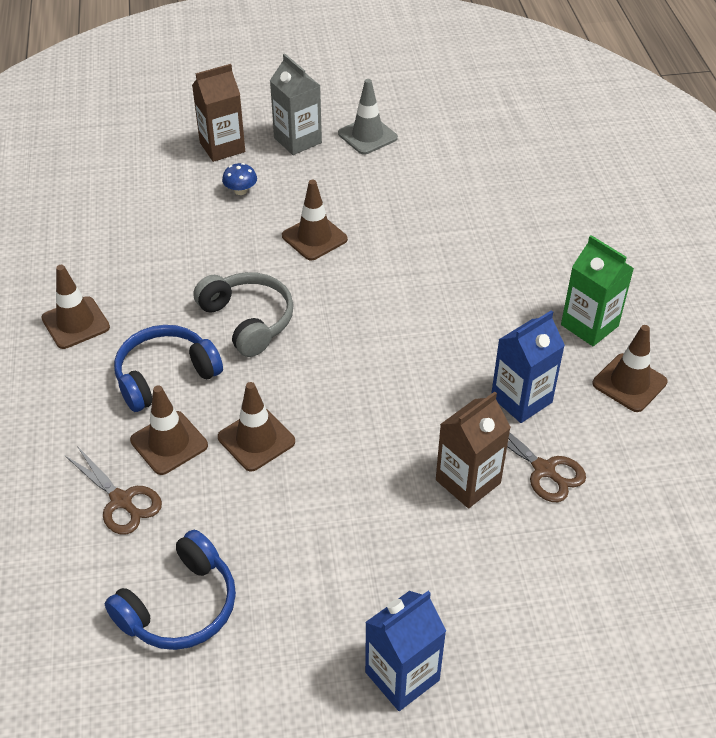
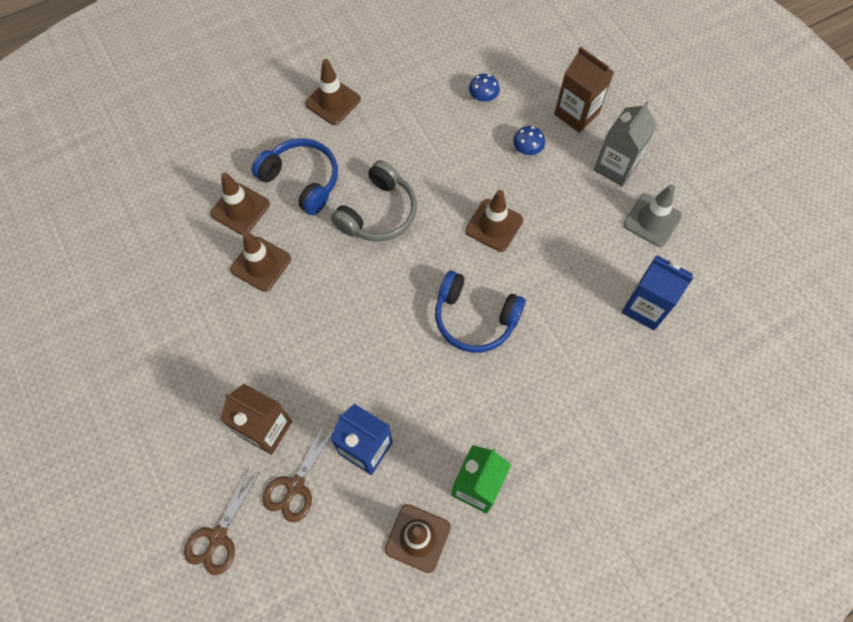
camera: 70 degrees right, 20 degrees up
(121, 501) = (182, 201): brown scissors -> brown scissors (218, 537)
(156, 204) = (483, 97): none -> blue mushroom
(180, 606) = (107, 272): blue headphones -> blue headphones (474, 318)
(402, 676) = (84, 432): blue carton -> blue carton (645, 307)

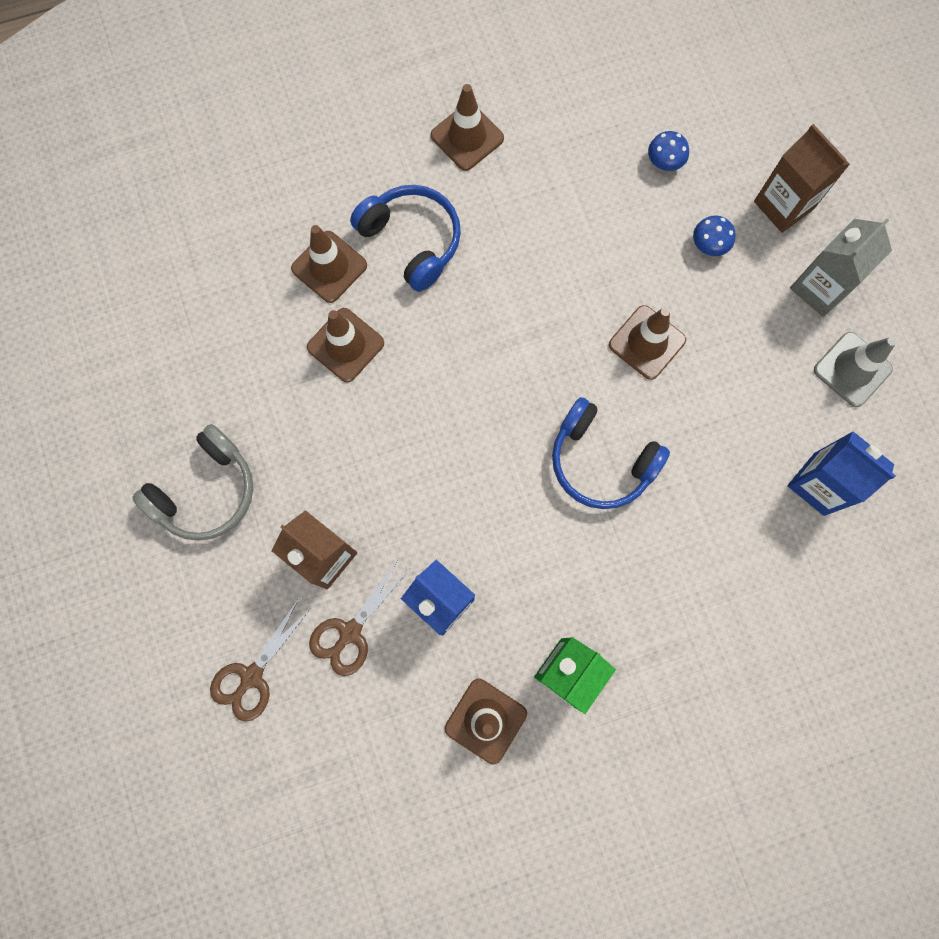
camera: 10 degrees right, 10 degrees up
(378, 213) = (503, 301): grey headphones -> grey headphones (206, 491)

